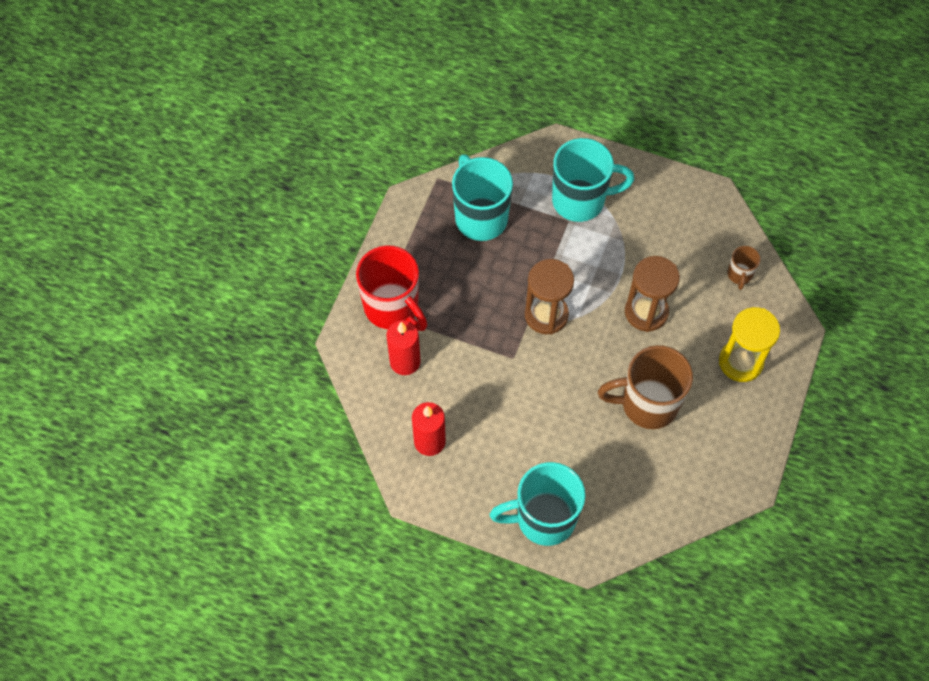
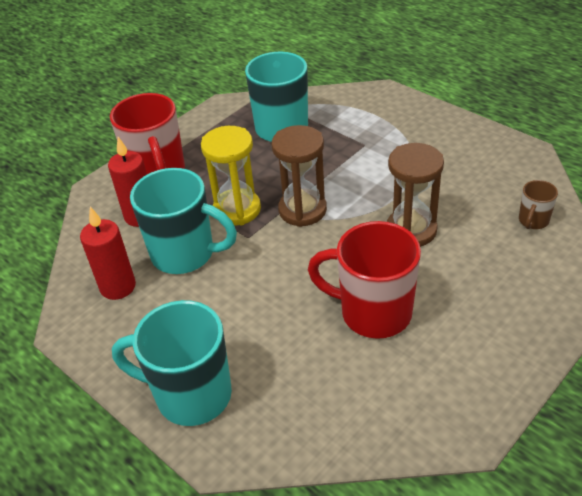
camera: 25 degrees right, 20 degrees down
(580, 200) = (385, 132): turquoise mug -> turquoise mug (185, 254)
(647, 404) = (373, 313): brown mug -> red mug
(740, 362) = (505, 299): yellow hourglass -> yellow hourglass (237, 209)

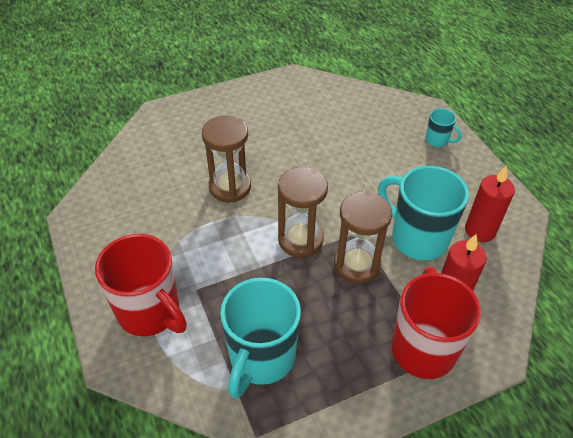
camera: 160 degrees left, 5 degrees up
(191, 395) = (437, 140): turquoise mug -> turquoise mug, size x0.47
(237, 209) = (357, 264): yellow hourglass -> brown hourglass
(373, 313) = (300, 144): red mug -> red mug (150, 312)
(533, 221) = (142, 160): brown mug -> none

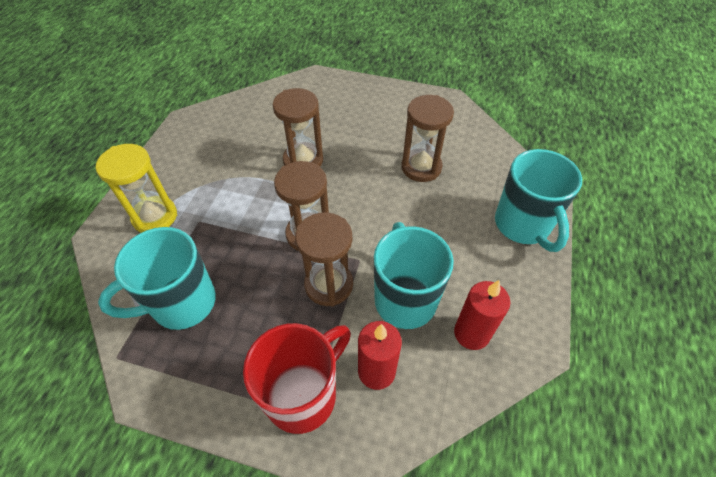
camera: 40 degrees right, 5 degrees up
(150, 312) = (155, 217): red mug -> yellow hourglass
(328, 139) = (421, 167): none -> brown hourglass
(437, 140) = (523, 225): turquoise mug -> turquoise mug, size x2.12

